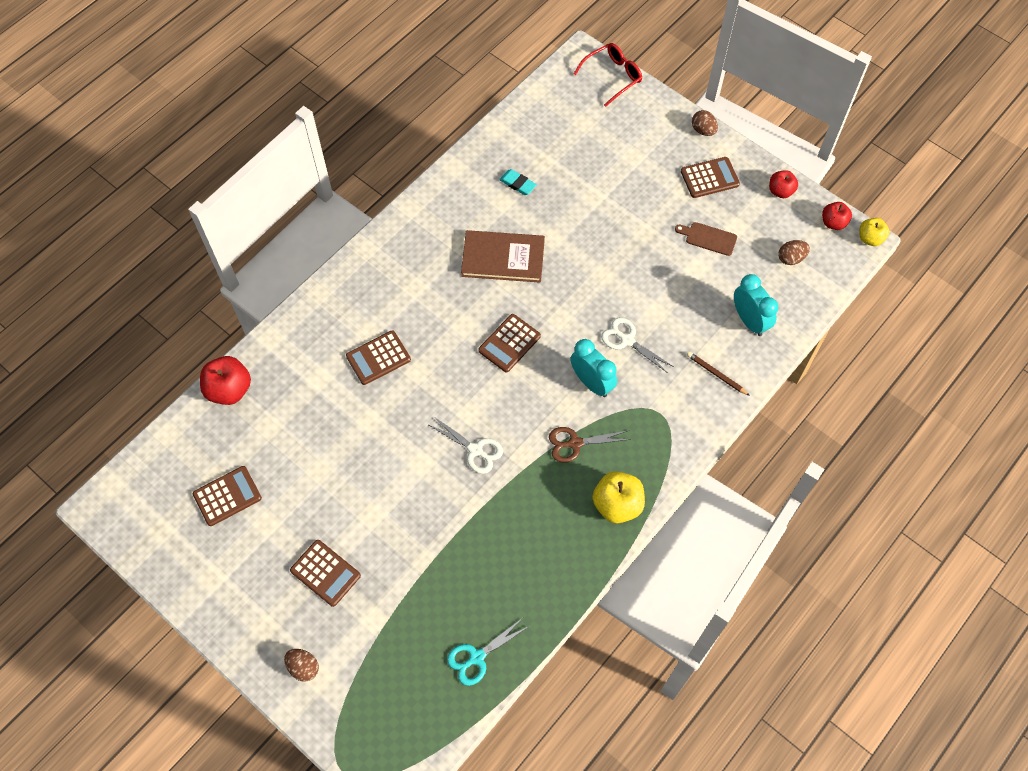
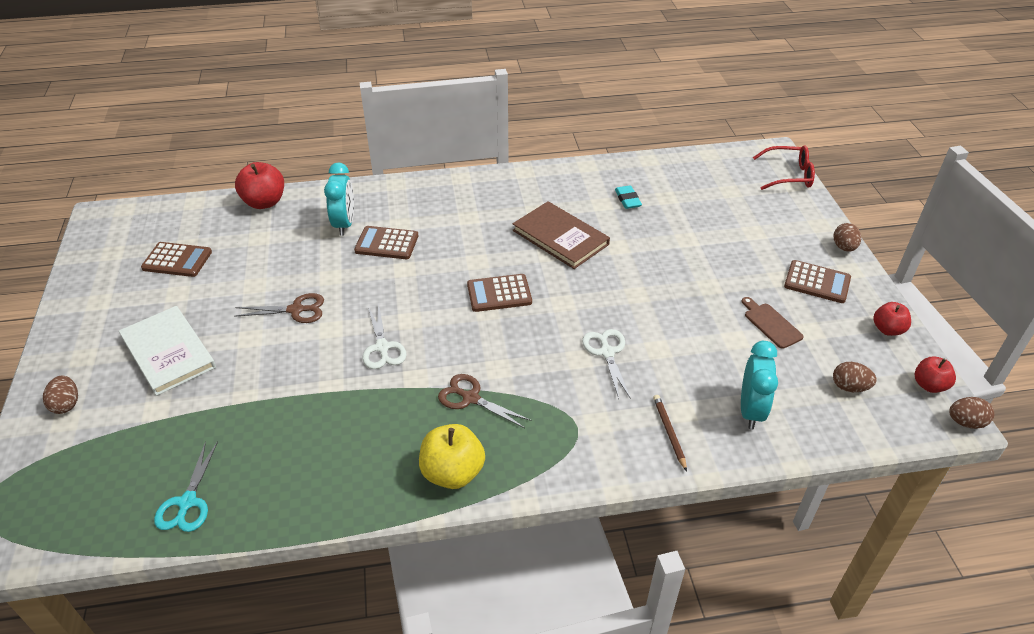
camera: 40 degrees right, 20 degrees down
(325, 573) = (168, 352): brown calculator -> white book
(377, 467) = (296, 310): none -> brown scissors
(477, 657) = (187, 502): turquoise scissors -> turquoise scissors turned 90 degrees counterclockwise
(592, 383) = (538, 363): turquoise clock -> turquoise clock (344, 224)
(870, 238) = (965, 422): yellow apple -> brown egg

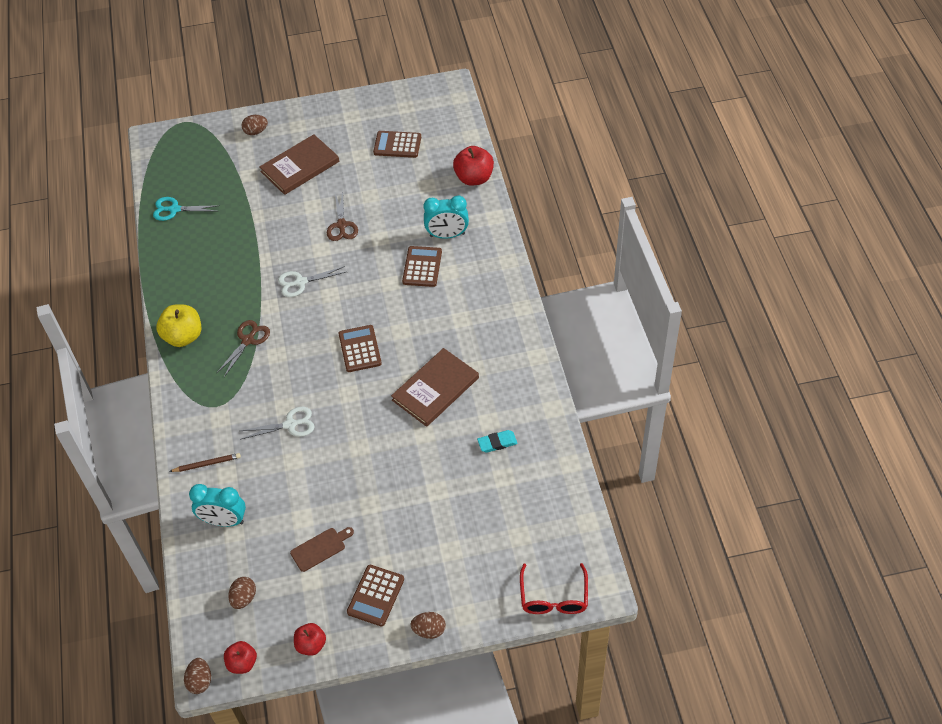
camera: 90 degrees right, 10 degrees up
(168, 352) = (300, 166): white book -> brown book
(177, 260) = (397, 145): brown calculator -> brown calculator turned 90 degrees clockwise

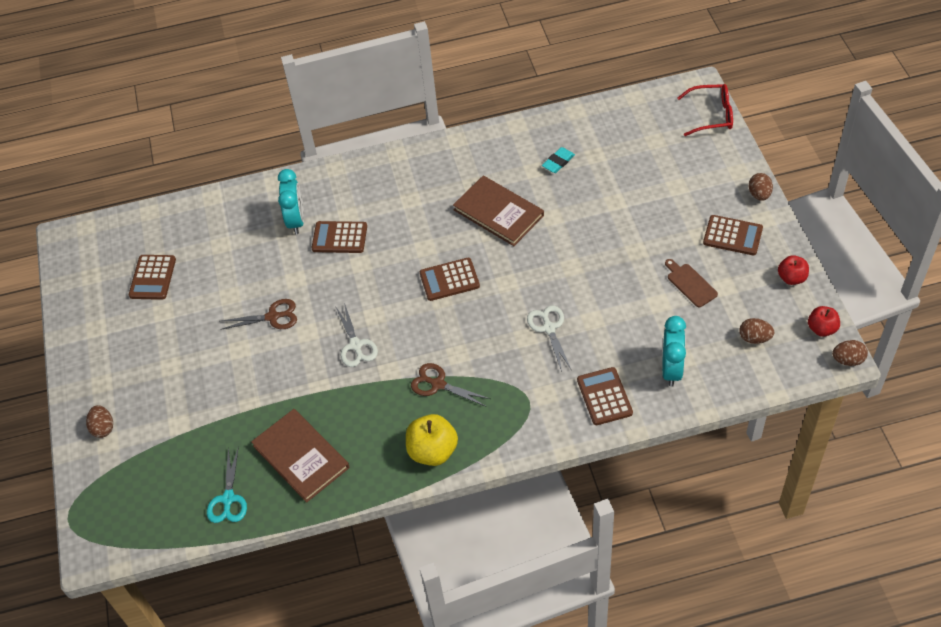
camera: 90 degrees left, 0 degrees up
(207, 464) = (604, 396): brown pencil -> brown calculator
(300, 166) = (173, 371): brown book -> brown book (301, 457)
(474, 178) = (215, 204): red apple -> none
(497, 443) = (558, 162): turquoise eraser -> turquoise eraser turned 60 degrees clockwise

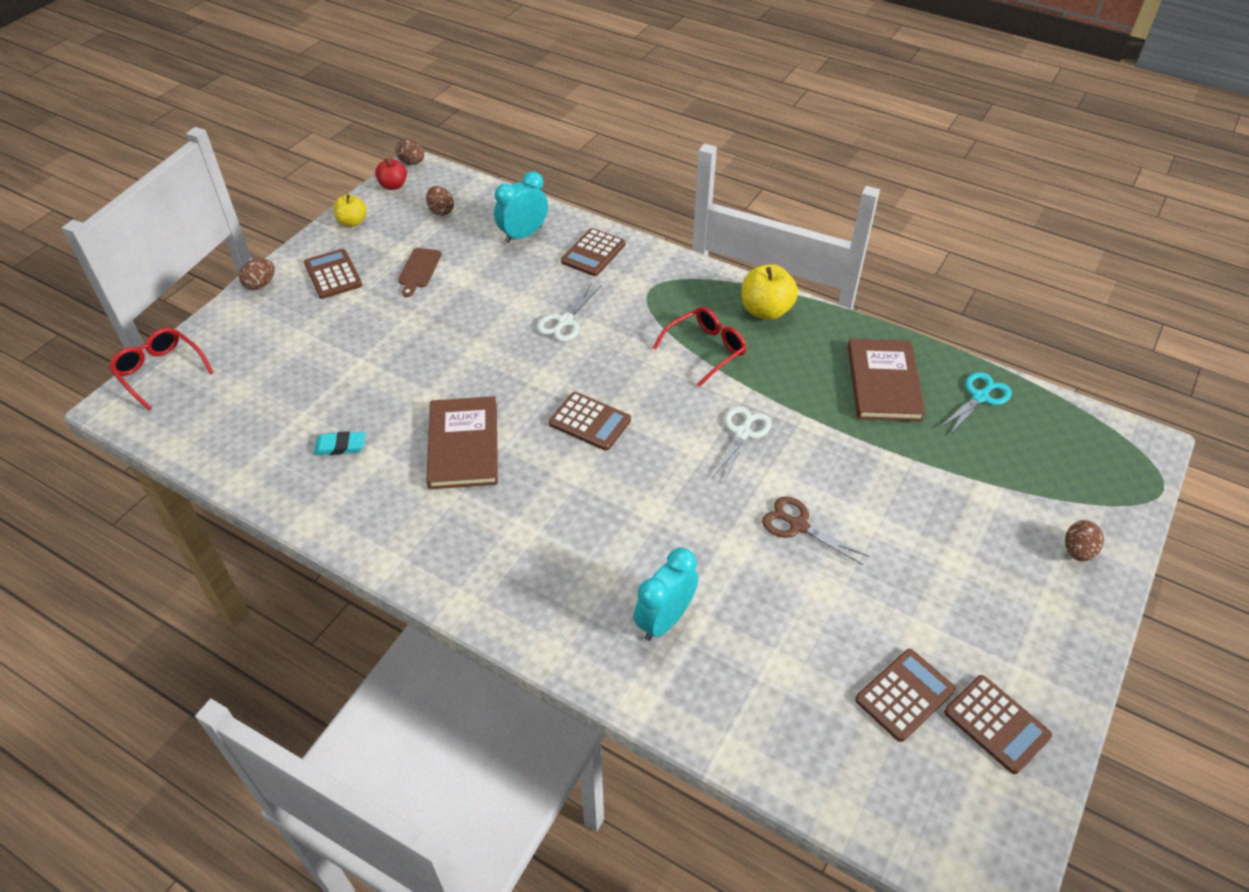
camera: 140 degrees left, 5 degrees down
(339, 237) = (641, 555): brown calculator -> brown calculator (996, 724)
(438, 384) = (706, 349): brown scissors -> red glasses
(791, 278) = (352, 222): red apple -> yellow apple

